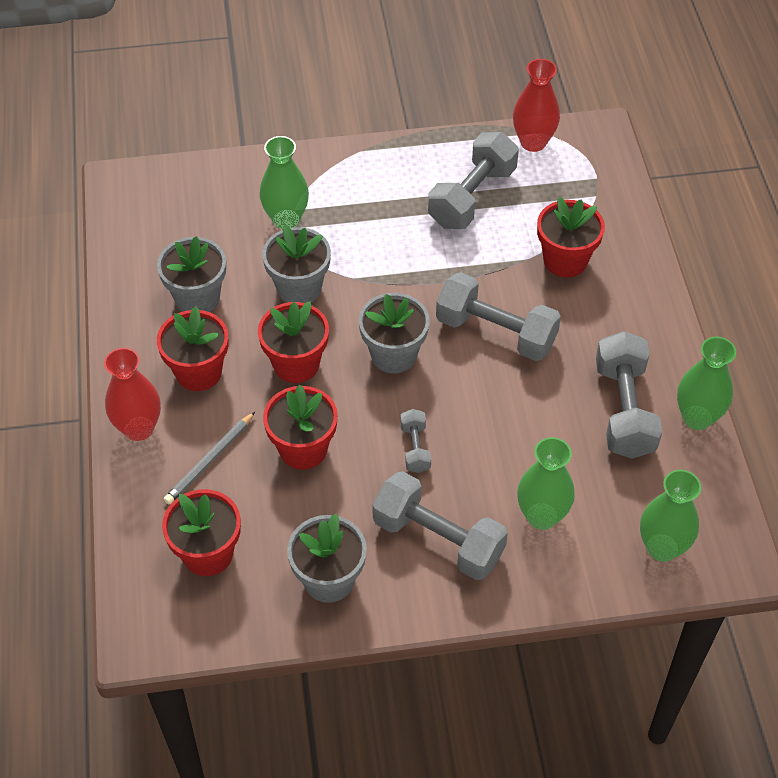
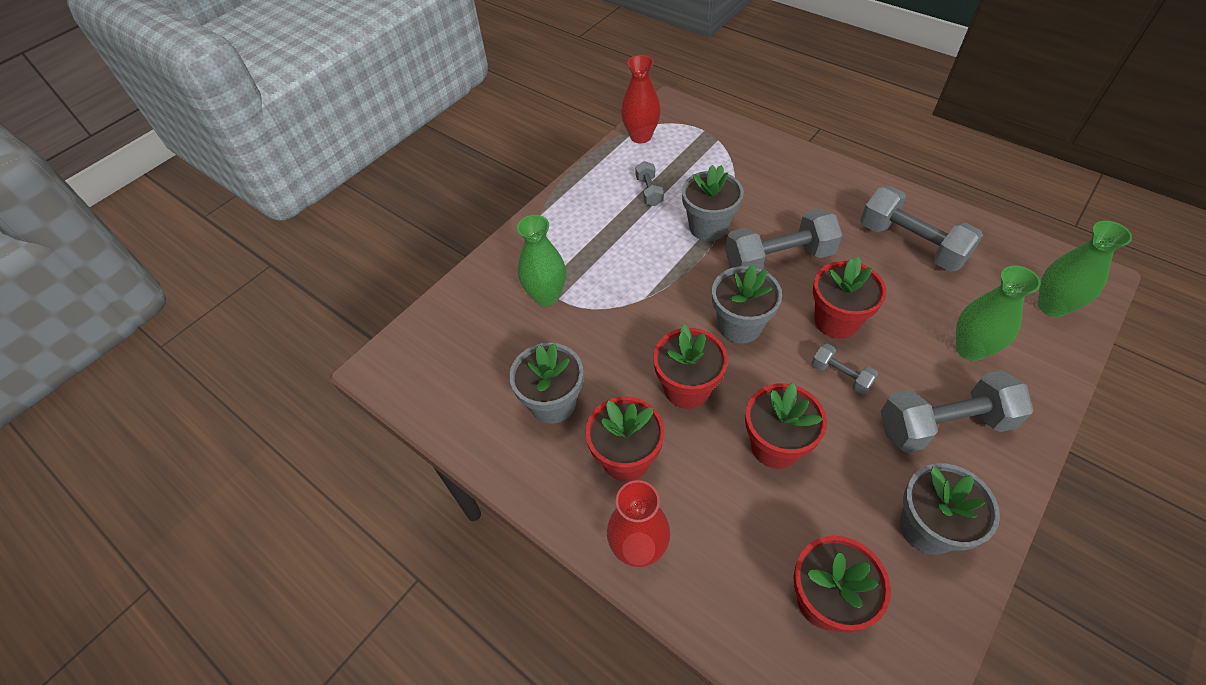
camera: 40 degrees left, 0 degrees up
(210, 460) = (725, 520): grey pencil -> none
(299, 288) = (617, 334): grey flower pot -> grey flower pot (708, 227)
(472, 197) = (649, 191): grey dumbbell -> grey dumbbell, size x0.50
(565, 260) = (754, 187): red flower pot -> red flower pot (836, 321)
(697, 417) = (950, 216): green vase -> none

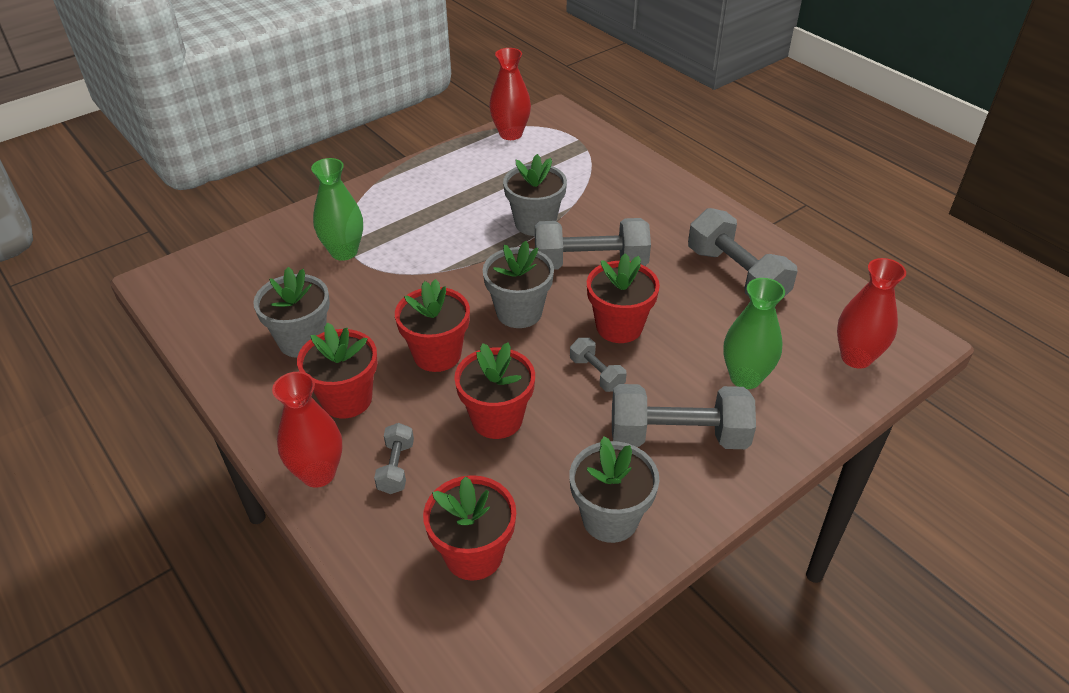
camera: 10 degrees right, 10 degrees down
(649, 191) = (492, 182): grey dumbbell -> grey dumbbell (396, 467)
(1052, 306) = (856, 357): green vase -> red vase

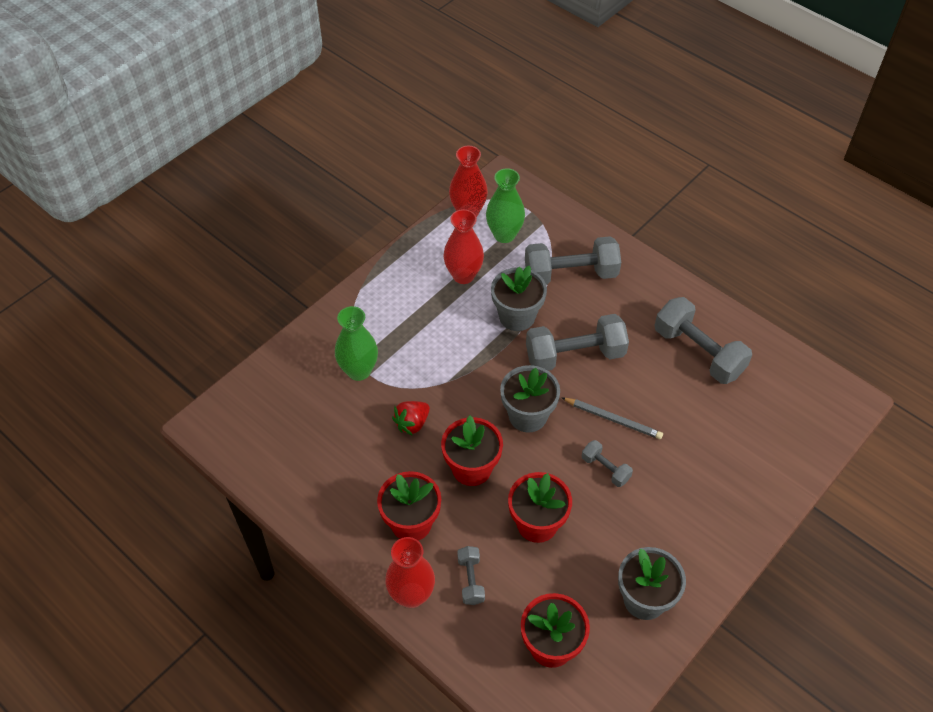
camera: 10 degrees left, 10 degrees up
(302, 341) = (355, 470): grey flower pot -> none
(384, 305) = (412, 423): none -> red strawberry
(619, 327) = (613, 419): red flower pot -> grey pencil
(678, 436) = (680, 519): grey dumbbell -> grey dumbbell (570, 274)
(745, 378) = (722, 456): green vase -> green vase (504, 235)
(856, 357) = (805, 423): red vase -> red vase (463, 275)

